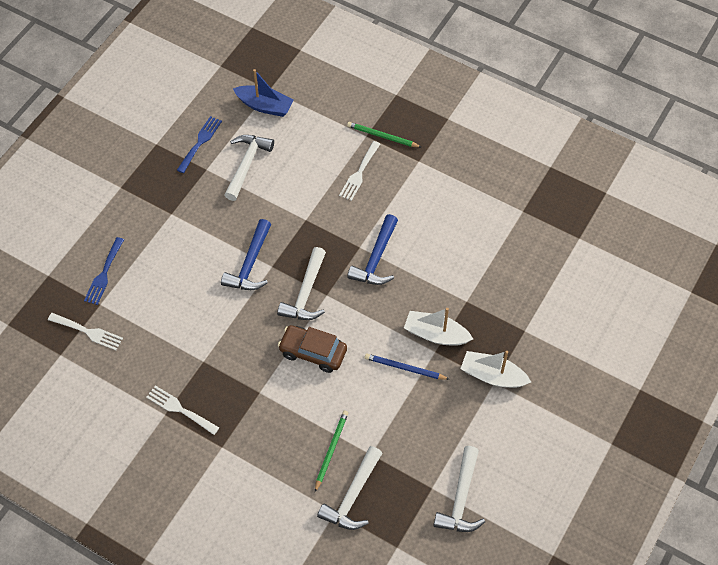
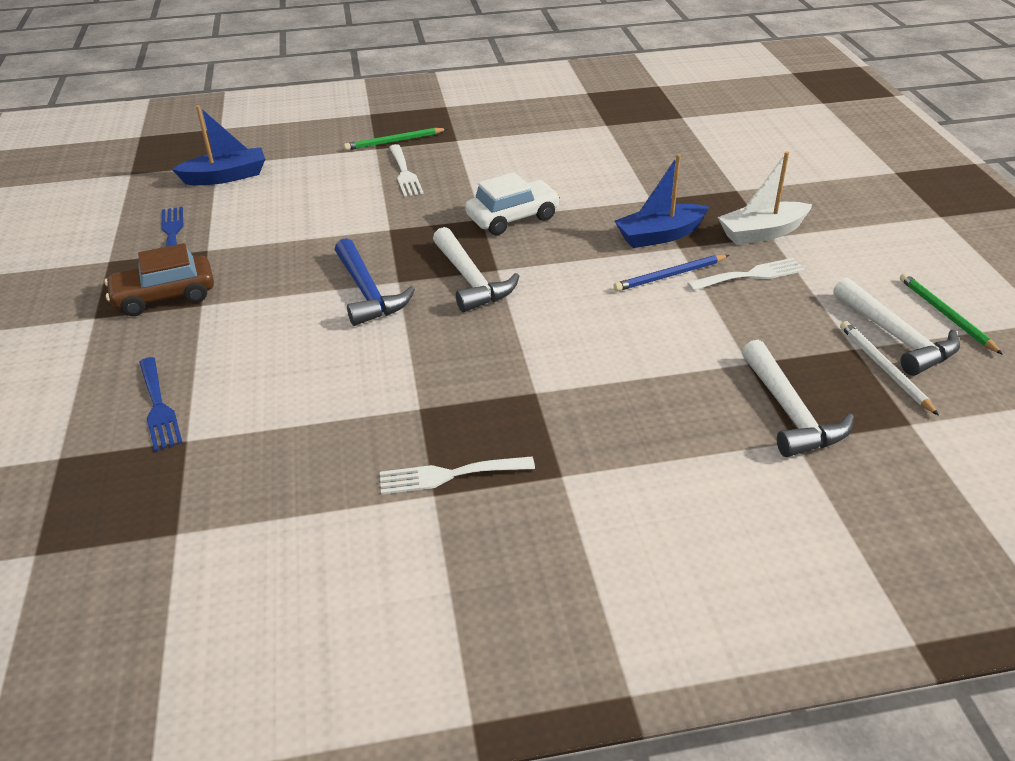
camera: 40 degrees left, 20 degrees down
(88, 332) = (199, 479): white fork -> white fork (751, 275)
(246, 164) = (258, 223): white hammer -> none
(313, 352) = (550, 320): brown car -> brown car (165, 296)
(331, 450) = (700, 388): green pencil -> green pencil (945, 315)
(376, 259) = (513, 218): blue hammer -> white car
(428, 510) = (884, 368): none -> white pencil
(436, 334) = (660, 235): white boat -> blue boat

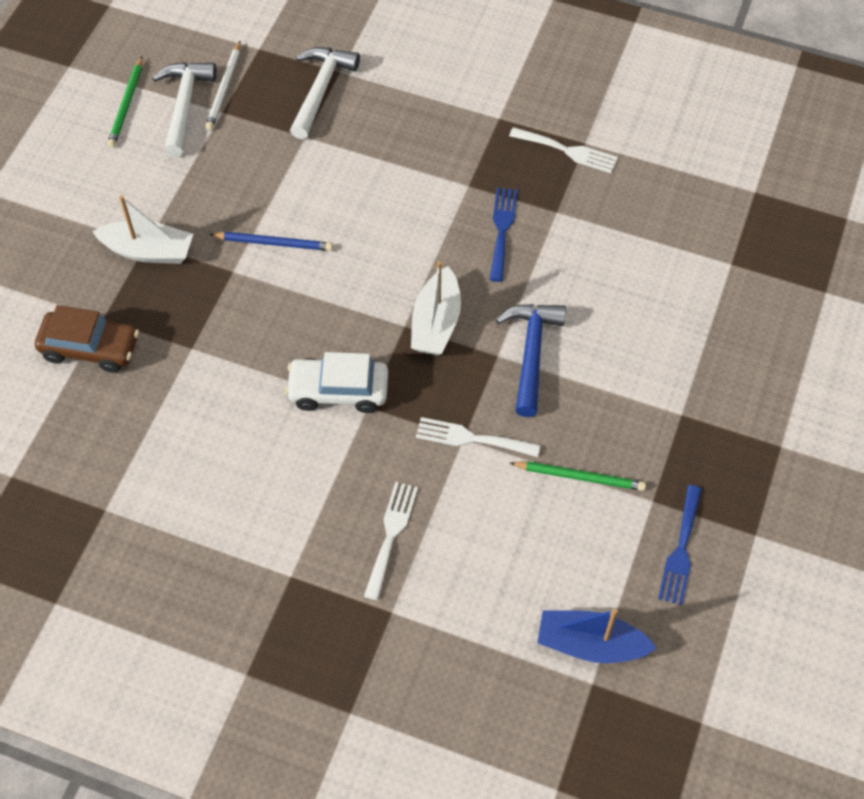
camera: 150 degrees left, 20 degrees up
(158, 407) = (745, 305): blue fork -> blue fork (502, 229)
(165, 296) = (711, 444): brown car -> brown car (90, 348)
(394, 141) = (362, 615): green pencil -> green pencil (580, 477)
(471, 280) = (436, 323): white hammer -> white boat
(660, 235) = (234, 294): blue boat -> none
(751, 275) = (212, 210): white fork -> white fork (471, 438)

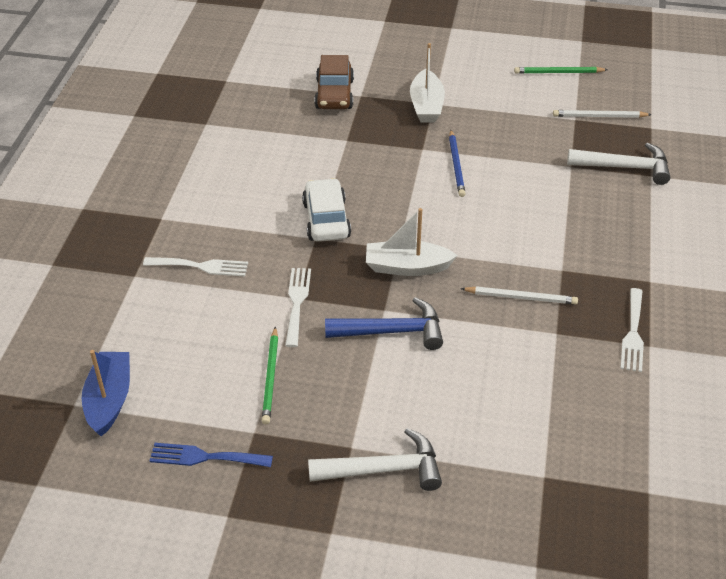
camera: 80 degrees right, 15 degrees down
(184, 105) = (572, 99): white hammer -> white hammer (384, 469)
(502, 229) = (521, 297): blue fork -> white pencil

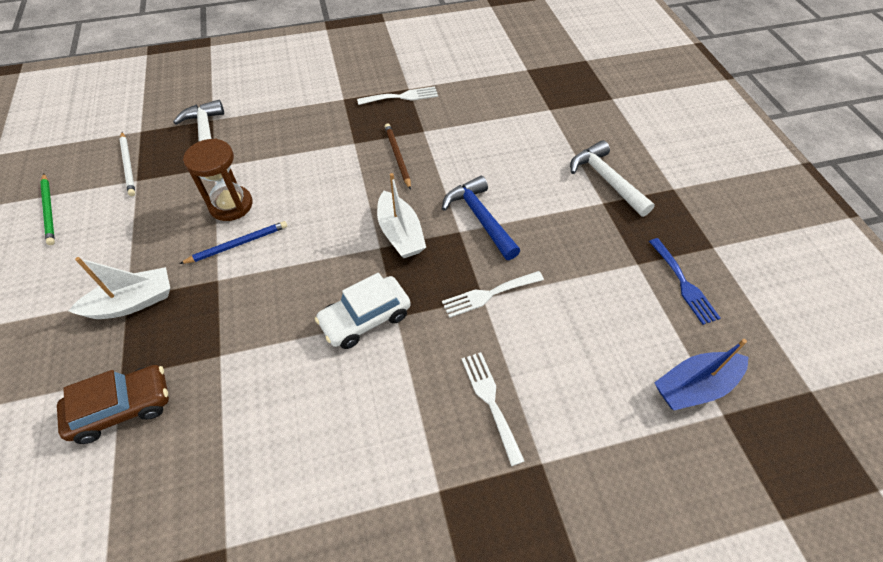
camera: 115 degrees left, 10 degrees up
(271, 377) = (580, 276): green pencil -> none
(509, 168) = (231, 205): none -> brown hourglass
(521, 297) = (397, 156): white pencil -> brown pencil

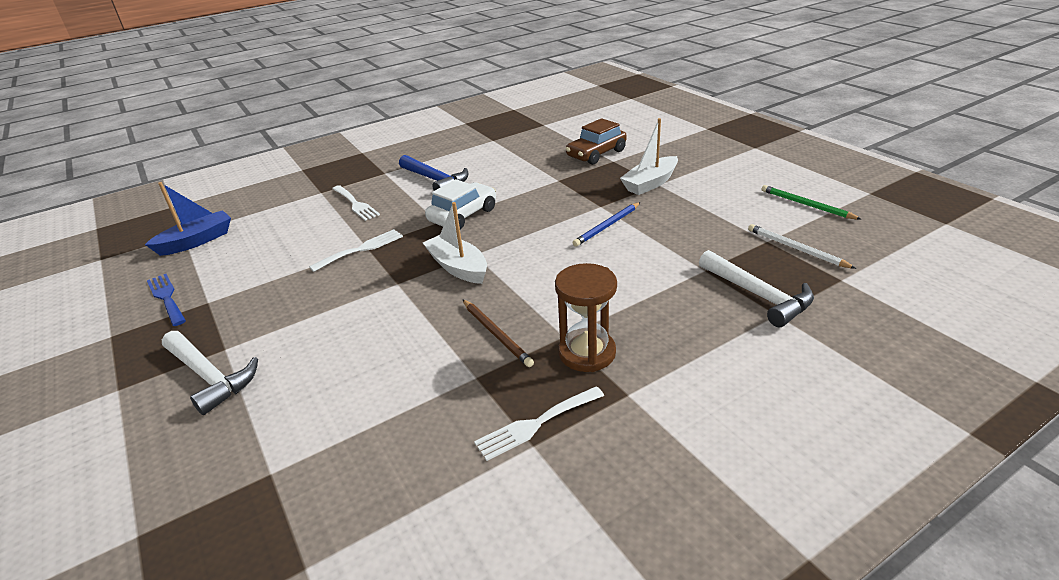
camera: 165 degrees right, 20 degrees down
(231, 205) = (646, 247): brown hourglass -> brown hourglass (587, 353)
(480, 218) = (376, 299): blue hammer -> blue hammer (435, 180)

